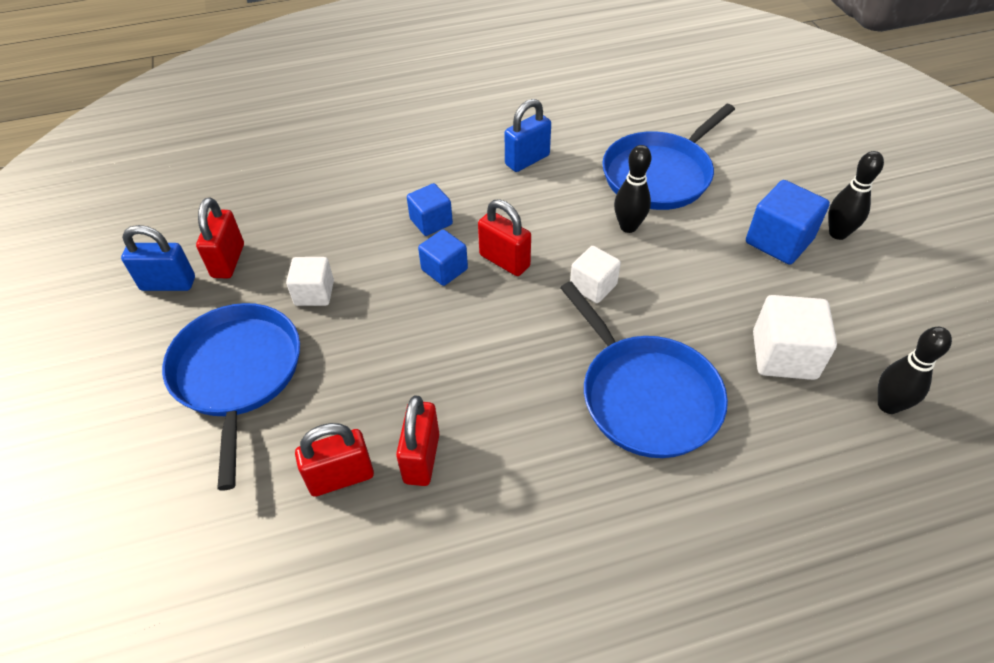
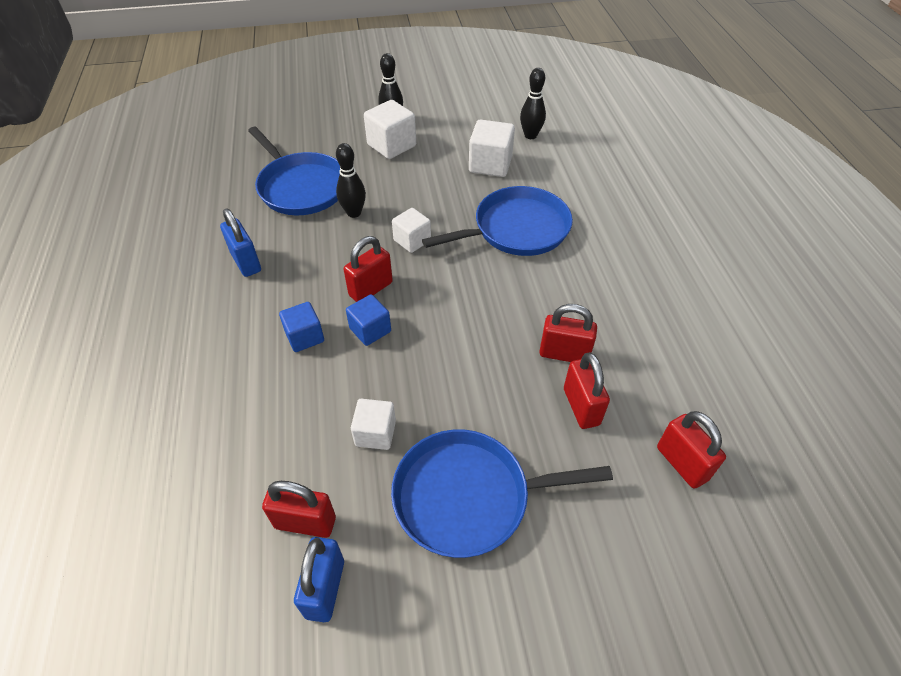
camera: 85 degrees left, 0 degrees up
(253, 592) = (681, 463): none -> red padlock
(779, 241) = (391, 145): blue cube -> white cube

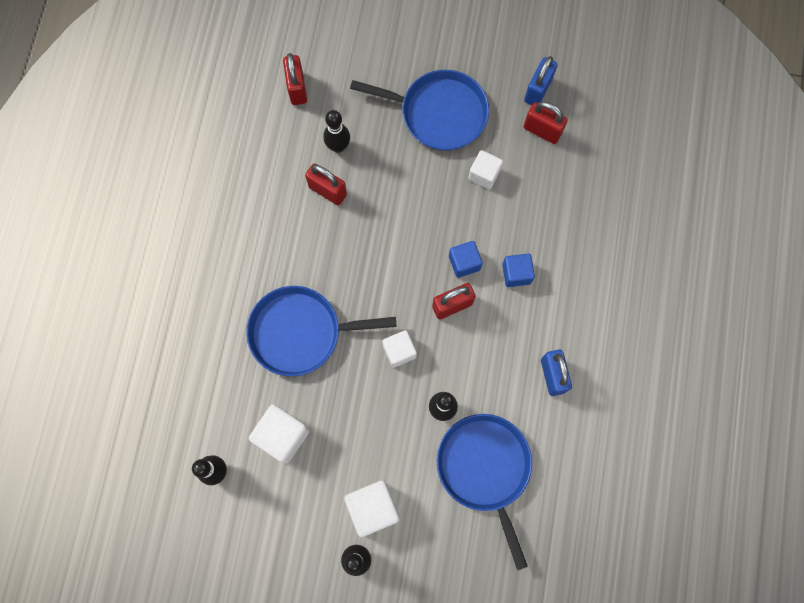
camera: 160 degrees left, 25 degrees up
(581, 407) = (338, 146): red padlock -> black bowling pin

